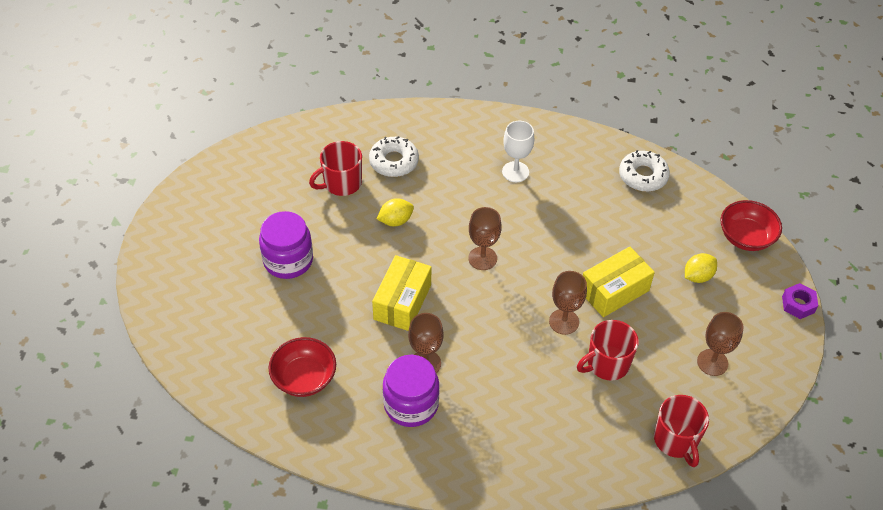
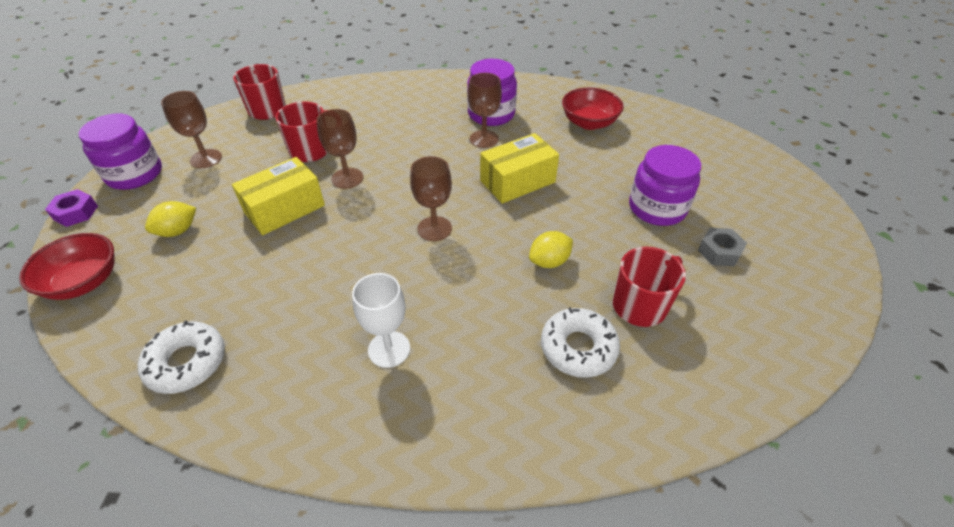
camera: 175 degrees right, 5 degrees down
(261, 216) = (719, 252): none -> grey nut
(402, 302) = (517, 181): yellow box -> yellow box turned 45 degrees clockwise
(773, 347) = (135, 174): none -> purple jar

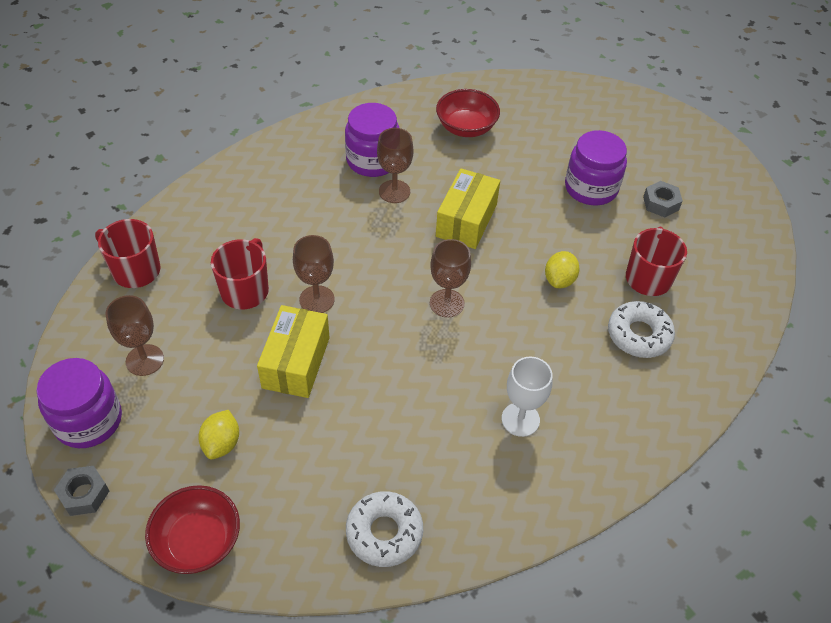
camera: 40 degrees left, 5 degrees up
(76, 213) = (84, 494): purple nut -> grey nut

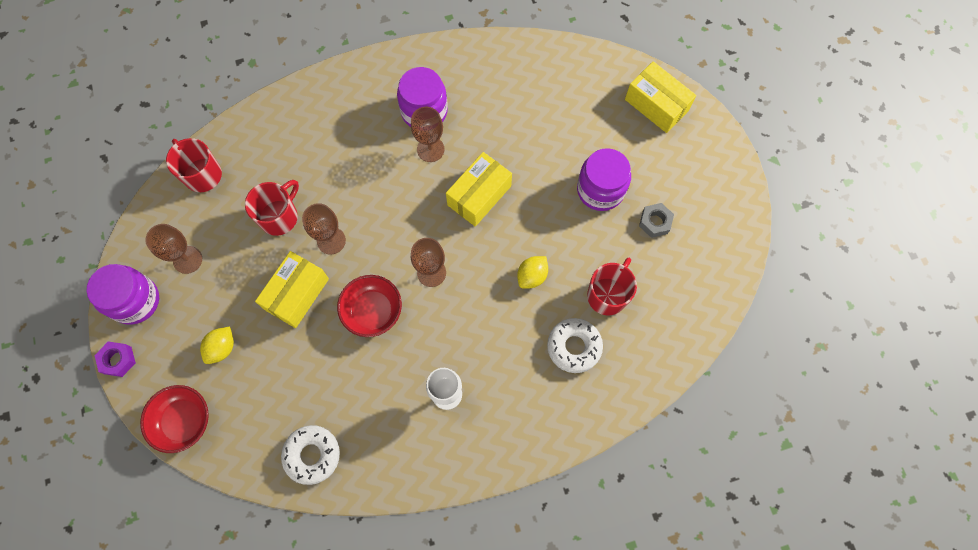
camera: 20 degrees right, 20 degrees up
(84, 494) = (118, 360): grey nut -> purple nut
(466, 127) = (518, 95): red bowl -> red bowl (372, 311)
(608, 108) = (656, 105): none -> yellow box

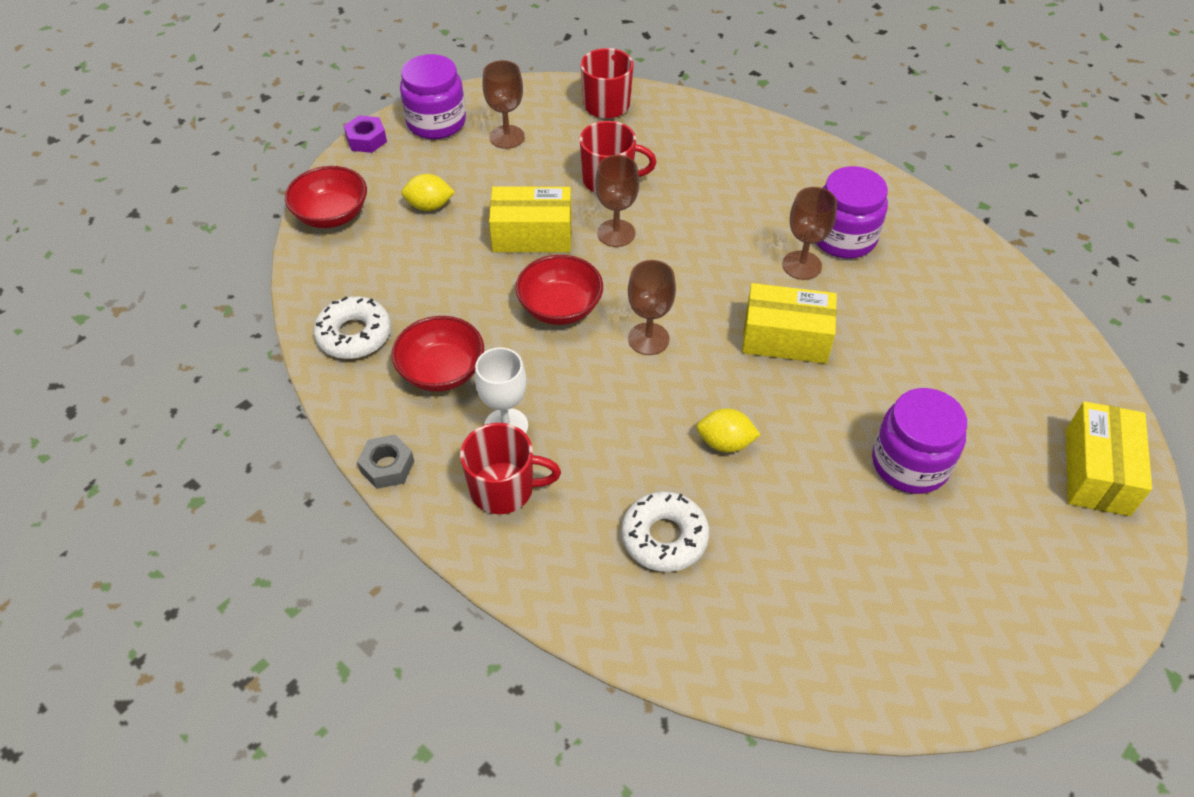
camera: 60 degrees right, 20 degrees down
(379, 412) = (442, 371): none -> red bowl
(607, 295) = (768, 543): red mug -> red mug (504, 489)
(655, 222) = (922, 553): grey nut -> grey nut (387, 466)

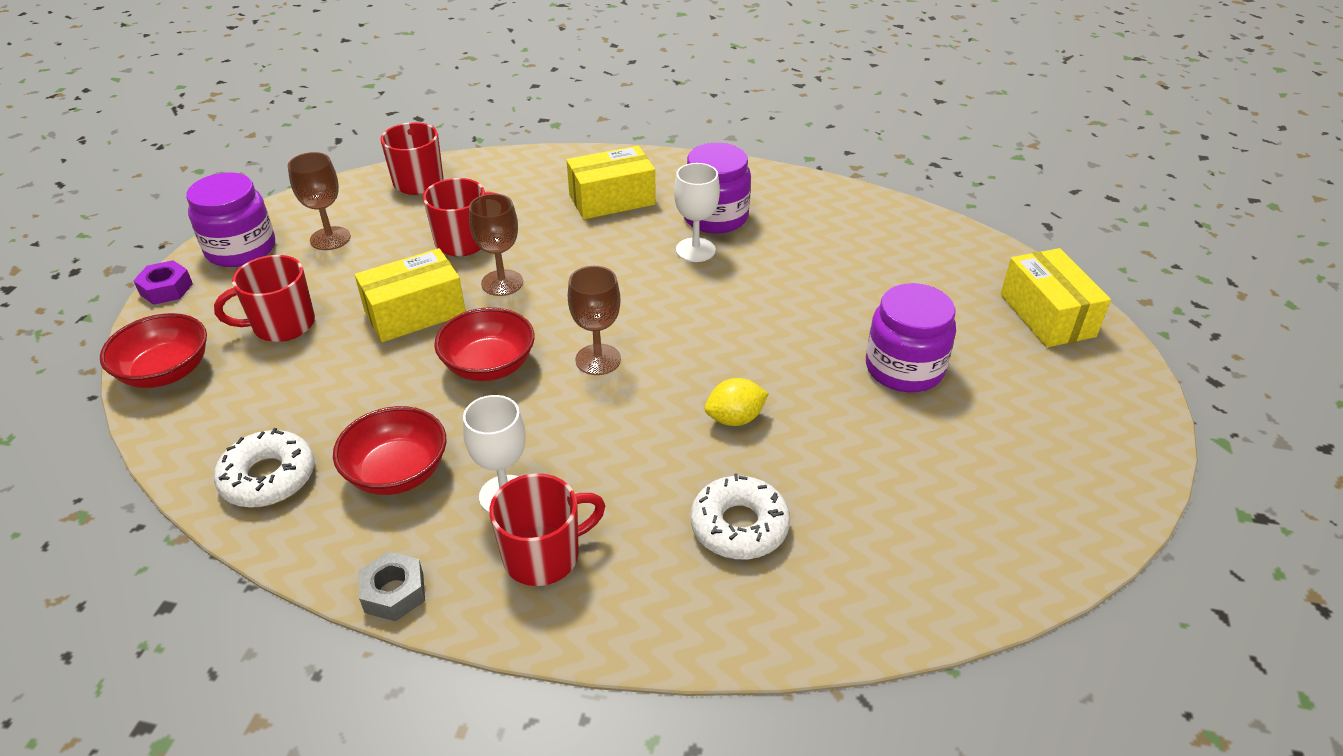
camera: 30 degrees left, 10 degrees down
(429, 206) = (282, 325): yellow lemon -> red mug
(785, 338) = (724, 311): yellow box -> yellow box (612, 199)
(802, 265) = (695, 250): brown goblet -> white goblet

